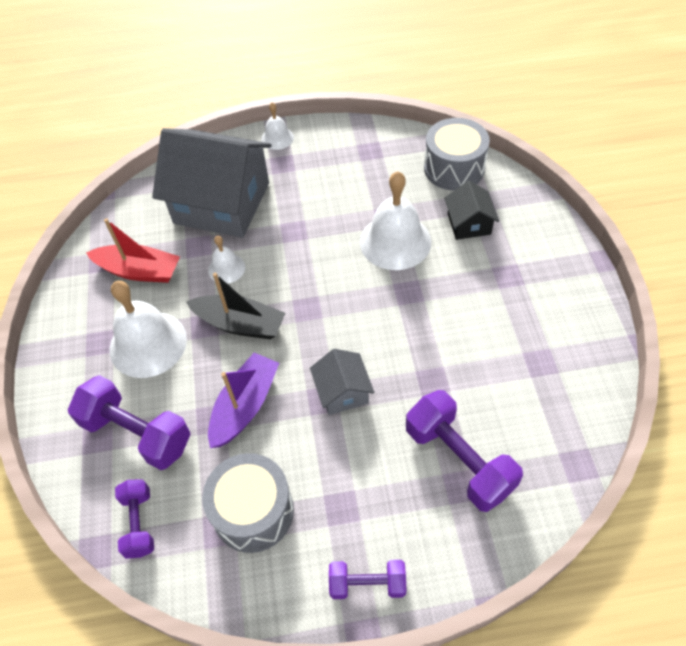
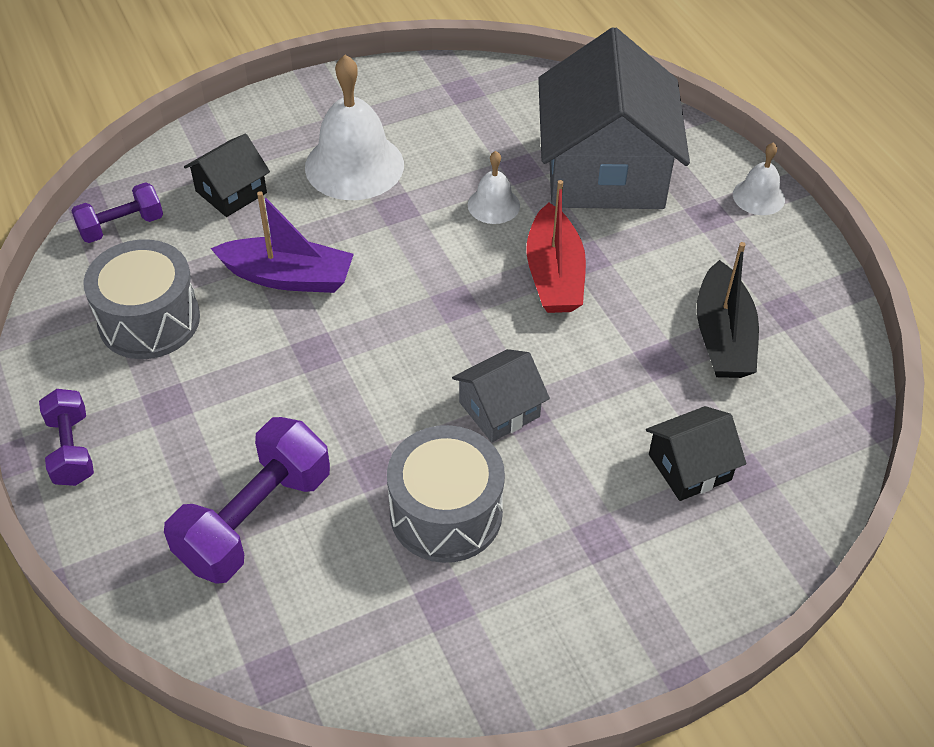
camera: 70 degrees right, 5 degrees down
(137, 433) = (231, 192): purple dumbbell -> black house
(139, 271) = (460, 126): red boat -> red boat (554, 275)
(240, 324) = (408, 241): black boat -> black boat (722, 336)
(342, 392) = (332, 369): grey house -> grey house (499, 409)
(395, 241) = (613, 378): white bell -> none
(454, 168) = (805, 427): grey drum -> grey drum (446, 513)

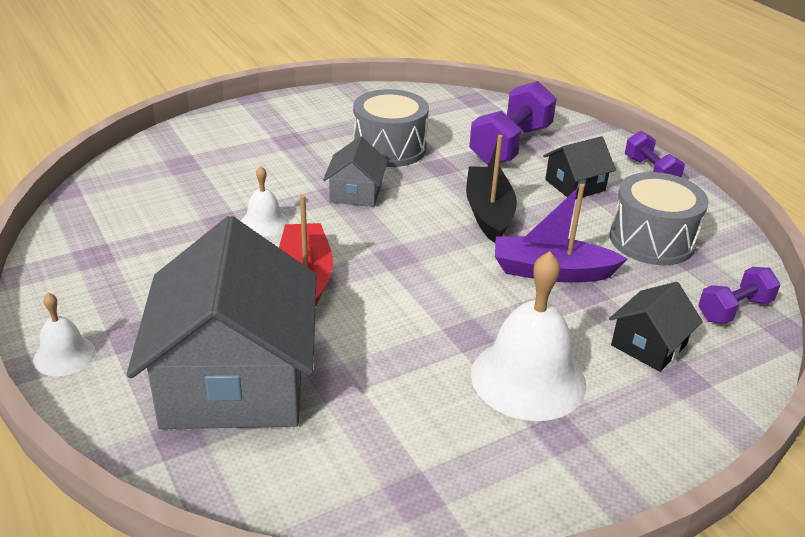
camera: 175 degrees right, 15 degrees down
(493, 205) = (365, 339): white bell -> white bell (264, 222)
(499, 409) = (356, 193): grey house -> grey house turned 45 degrees counterclockwise
(689, 467) = (221, 167): black house -> black house (575, 185)
(722, 336) = (164, 236): black boat -> black boat (488, 213)

